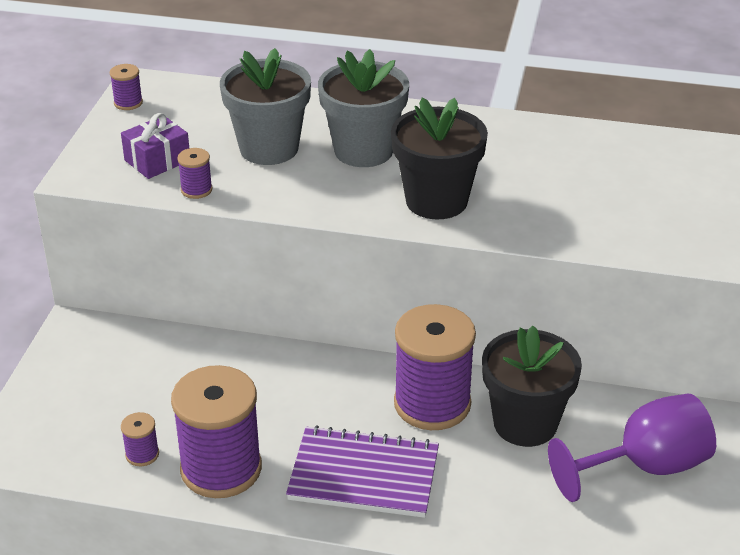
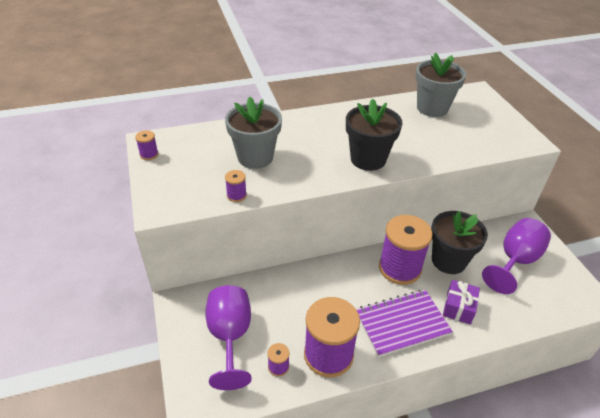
camera: 30 degrees left, 5 degrees up
(109, 395) = (230, 336): none -> purple goblet
(157, 160) = (197, 185): purple gift -> purple gift (458, 307)
(363, 151) = (306, 143): grey flower pot -> grey flower pot (432, 108)

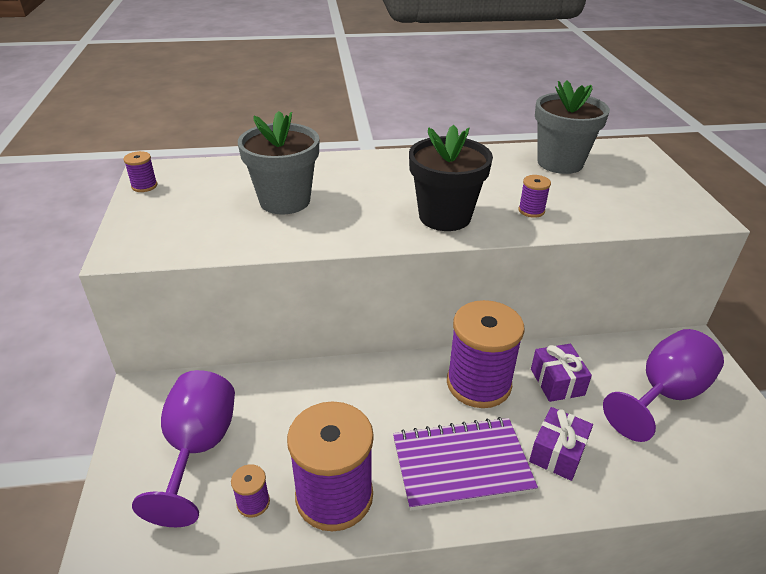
camera: 10 degrees right, 5 degrees down
(236, 195) = (238, 244): purple spool -> purple spool (531, 210)
(448, 260) = (557, 382): black flower pot -> purple gift

